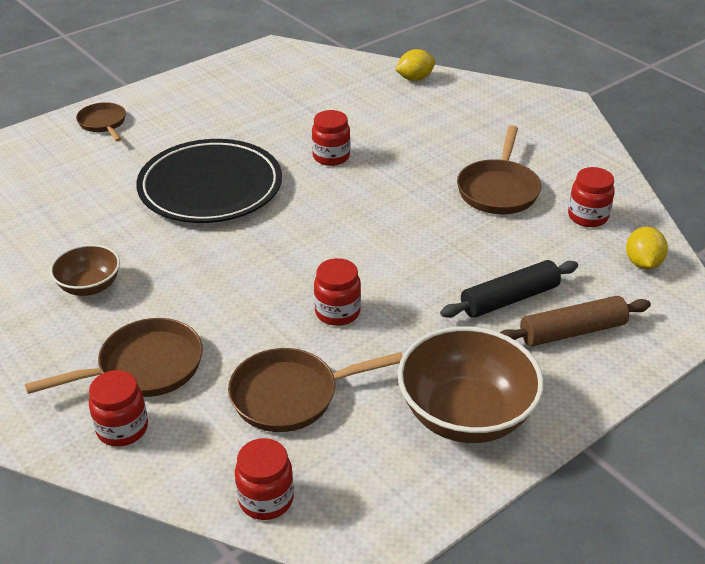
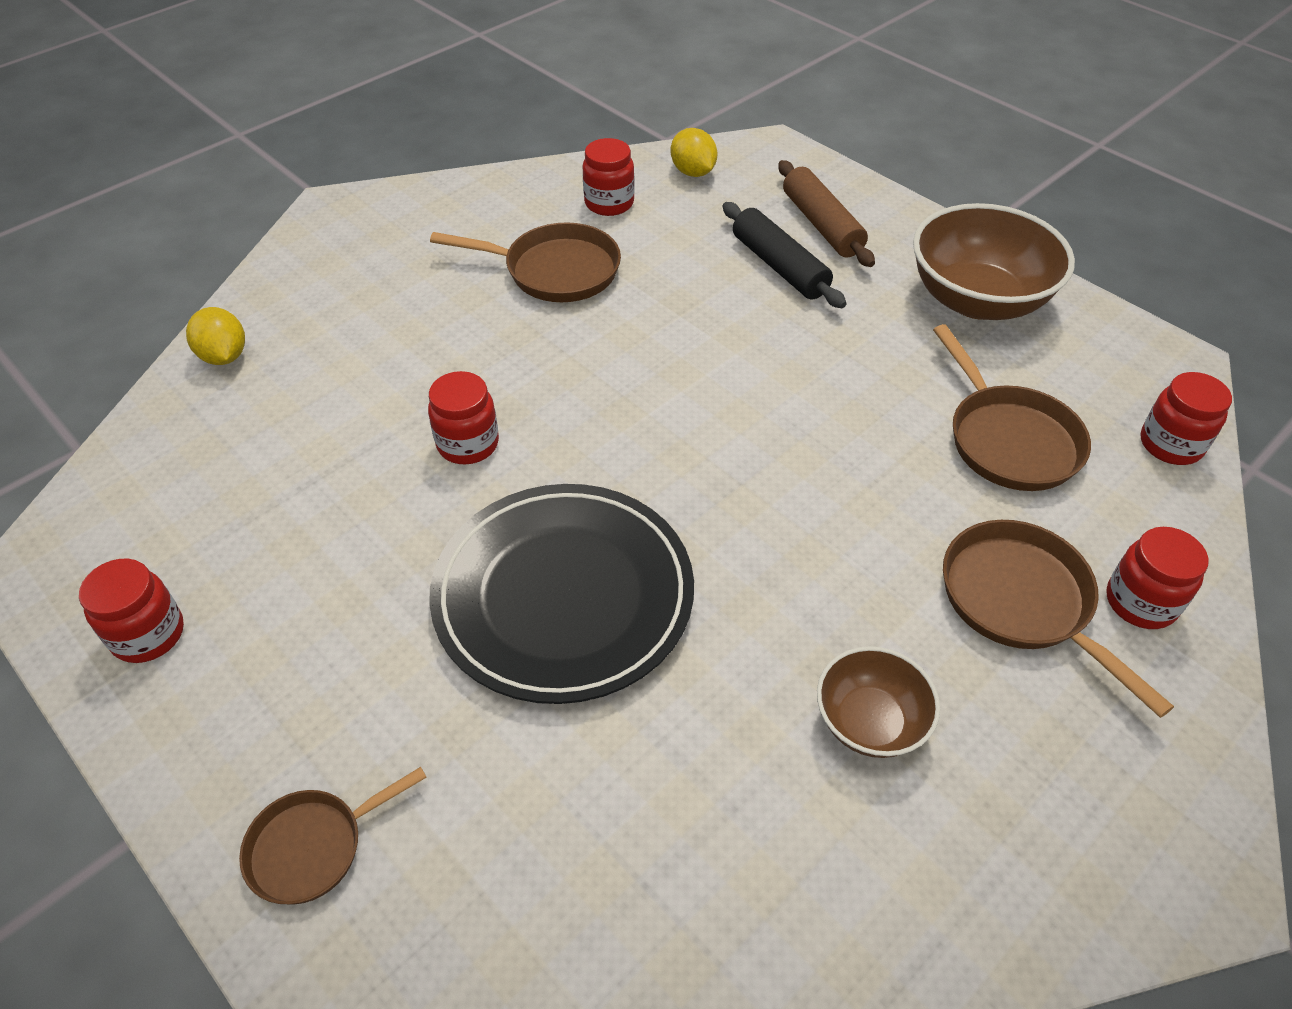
camera: 95 degrees left, 10 degrees up
(337, 312) = (845, 409): red jar -> red jar (148, 634)
(642, 263) = (693, 172): yellow lemon -> yellow lemon turned 60 degrees clockwise

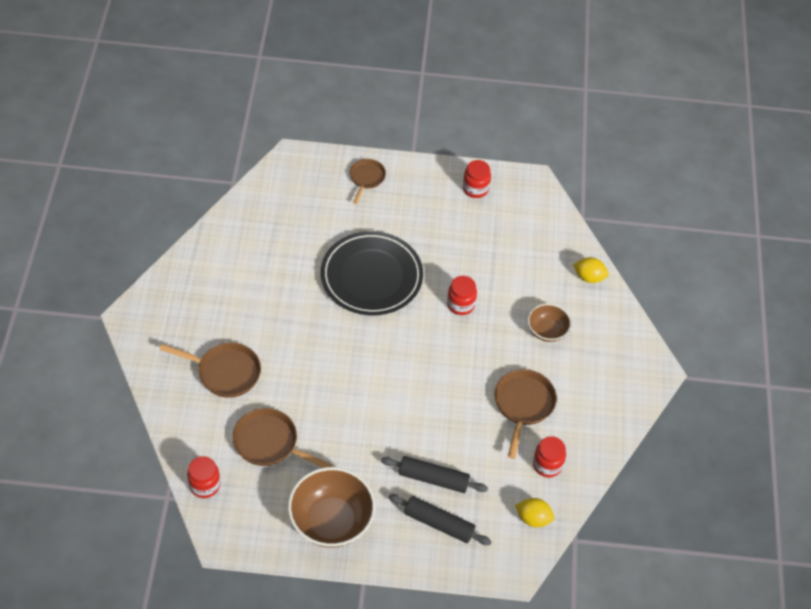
camera: 135 degrees right, 5 degrees up
(555, 271) = (523, 405): brown pan -> brown pan turned 135 degrees clockwise
(821, 225) = (439, 523): brown rolling pin -> black rolling pin
(870, 721) = (248, 301): brown bowl -> brown bowl (547, 331)
(1140, 602) = (185, 399): red jar -> none

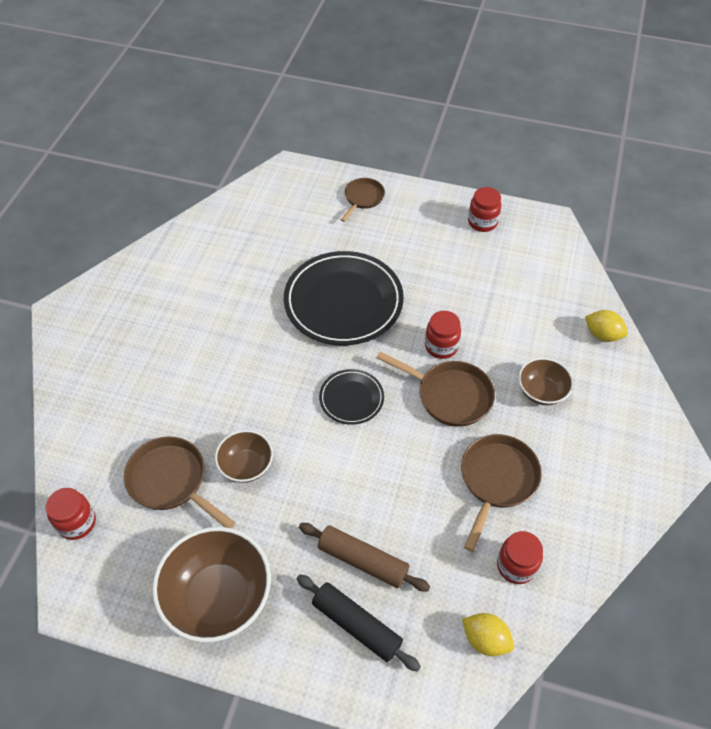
camera: 15 degrees right, 0 degrees up
(225, 372) = (145, 387): brown pan -> brown pan (450, 395)
(326, 422) = (246, 465): none -> brown bowl
(397, 358) = (351, 398): none -> black plate
(433, 479) = (362, 561): black rolling pin -> brown rolling pin

